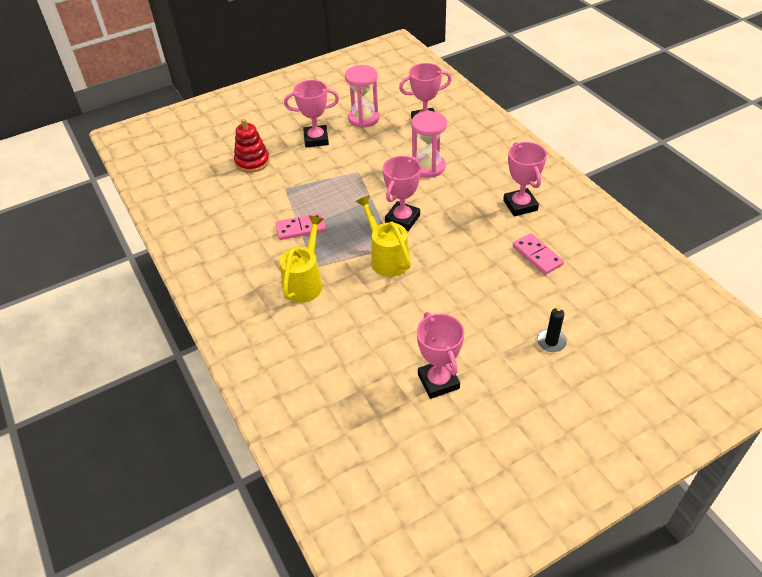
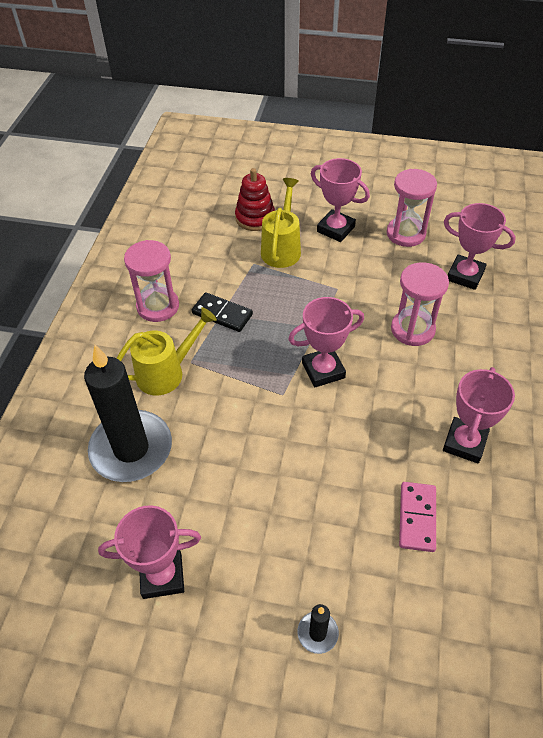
camera: 40 degrees right, 5 degrees up
(249, 250) = (158, 306): none -> pink hourglass
(300, 228) = (222, 314): pink domino -> black domino
(336, 336) = (131, 449): none -> black candle
(387, 258) = (262, 402): yellow watering can -> yellow watering can (282, 248)
(438, 381) = (162, 575): pink trophy -> pink trophy turned 60 degrees clockwise

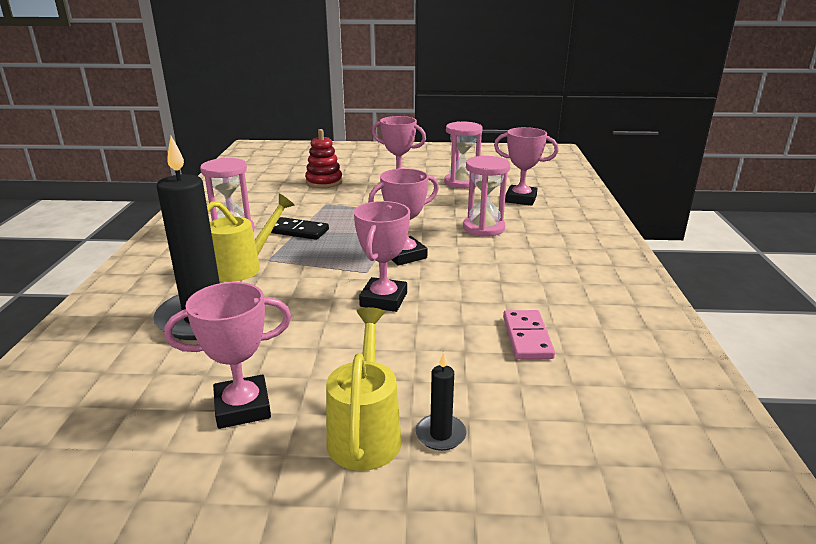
camera: 10 degrees left, 25 degrees down
(282, 248) = (351, 195): yellow watering can -> yellow watering can (365, 432)
(464, 443) = (557, 287): pink trophy -> pink trophy (383, 300)

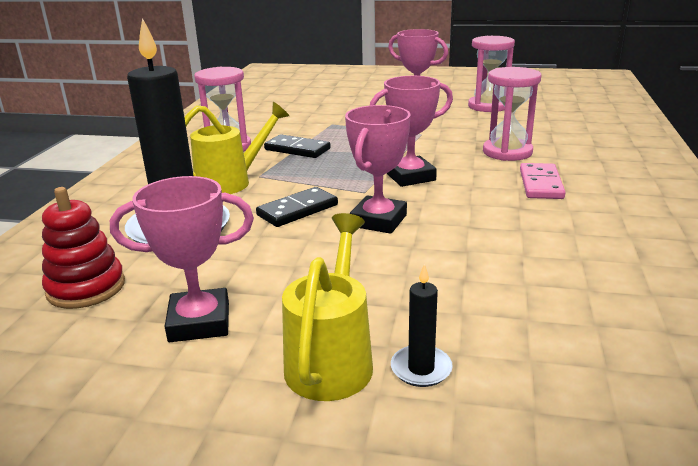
camera: 10 degrees right, 0 degrees up
(310, 293) = (298, 210): none -> black domino
(324, 182) = (334, 103): red stacking toy -> red stacking toy (86, 288)
(521, 199) = (556, 124): pink trophy -> none
(527, 337) = (543, 269): pink domino -> pink domino (540, 184)

